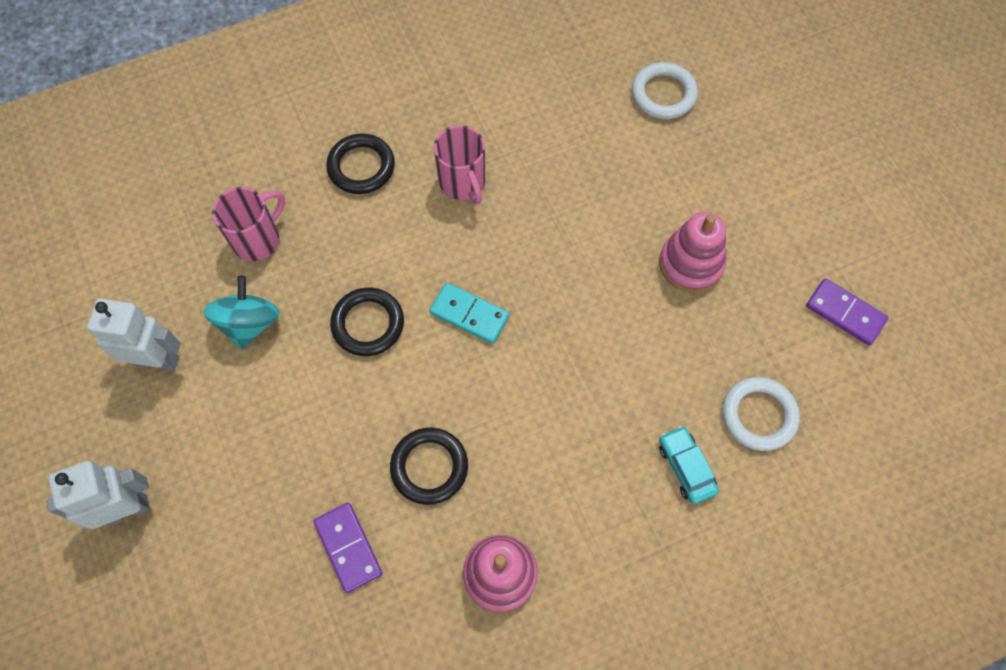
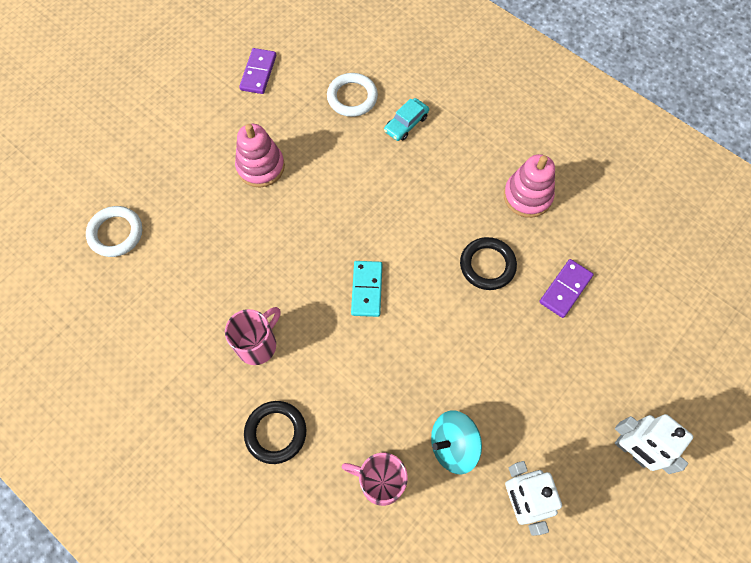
camera: 115 degrees left, 0 degrees up
(368, 324) = (409, 356): black ring -> none

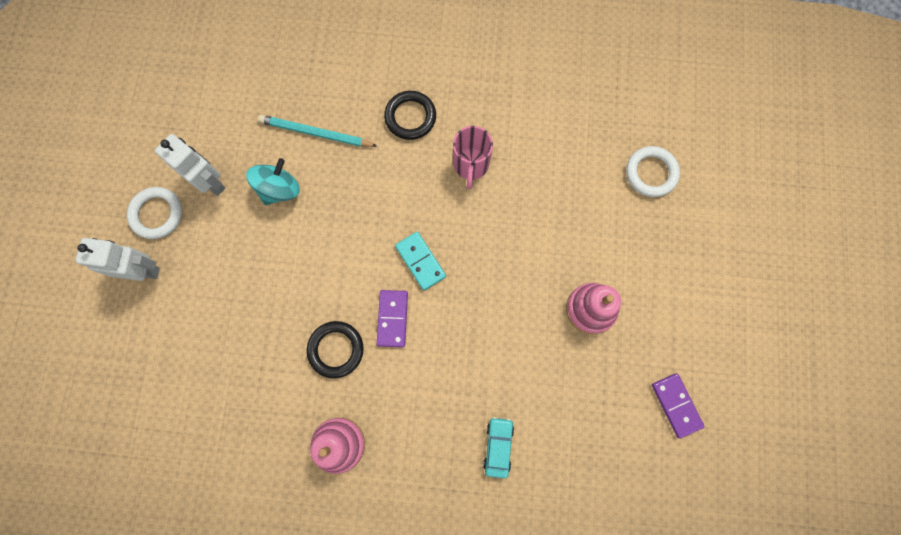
camera: 145 degrees right, 10 degrees up
(352, 97) = (569, 440): white ring -> white ring (157, 214)
(380, 482) = (316, 133): pink mug -> turquoise pencil
(565, 289) = (258, 372): purple domino -> purple domino (392, 318)

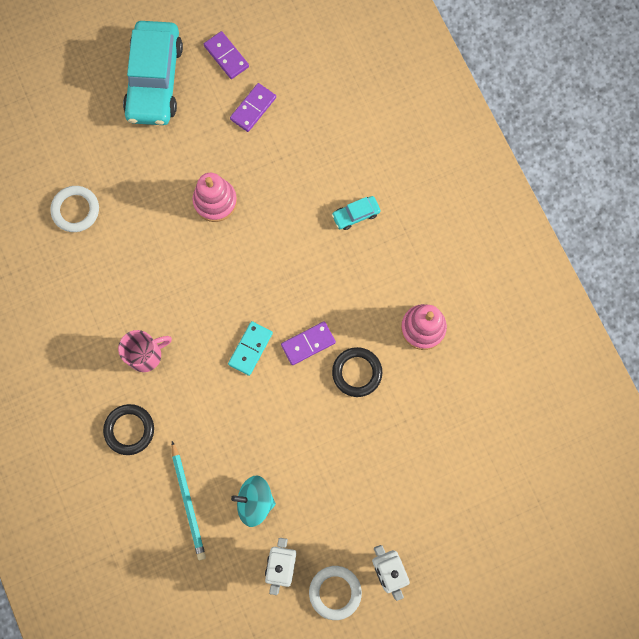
camera: 120 degrees left, 0 degrees up
(753, 410) = (226, 56): none -> purple domino
(759, 319) = (154, 80): none -> turquoise car

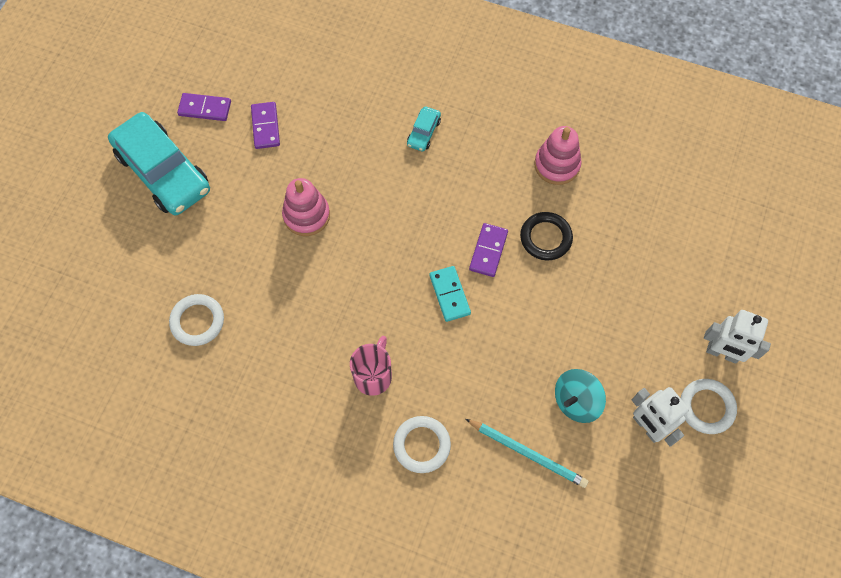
camera: 45 degrees left, 10 degrees down
(129, 430) = (421, 445): black ring -> white ring

